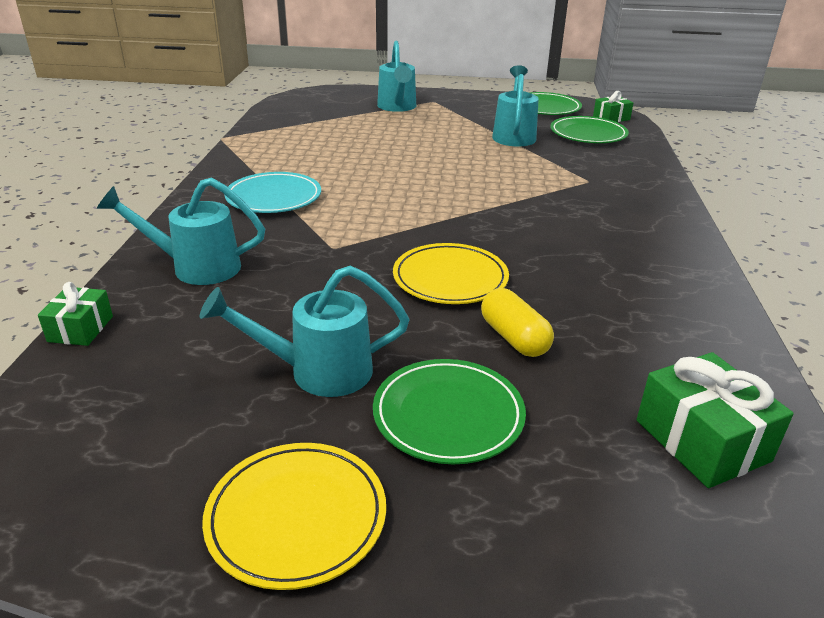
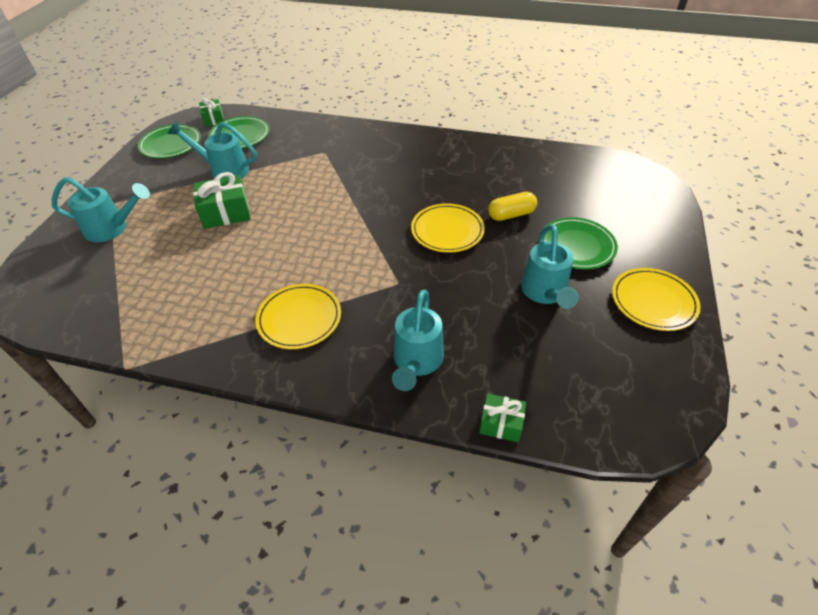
camera: 80 degrees left, 15 degrees up
(274, 197) = (299, 318): turquoise plate -> yellow plate
(702, 440) = (584, 175): green gift -> green gift (226, 213)

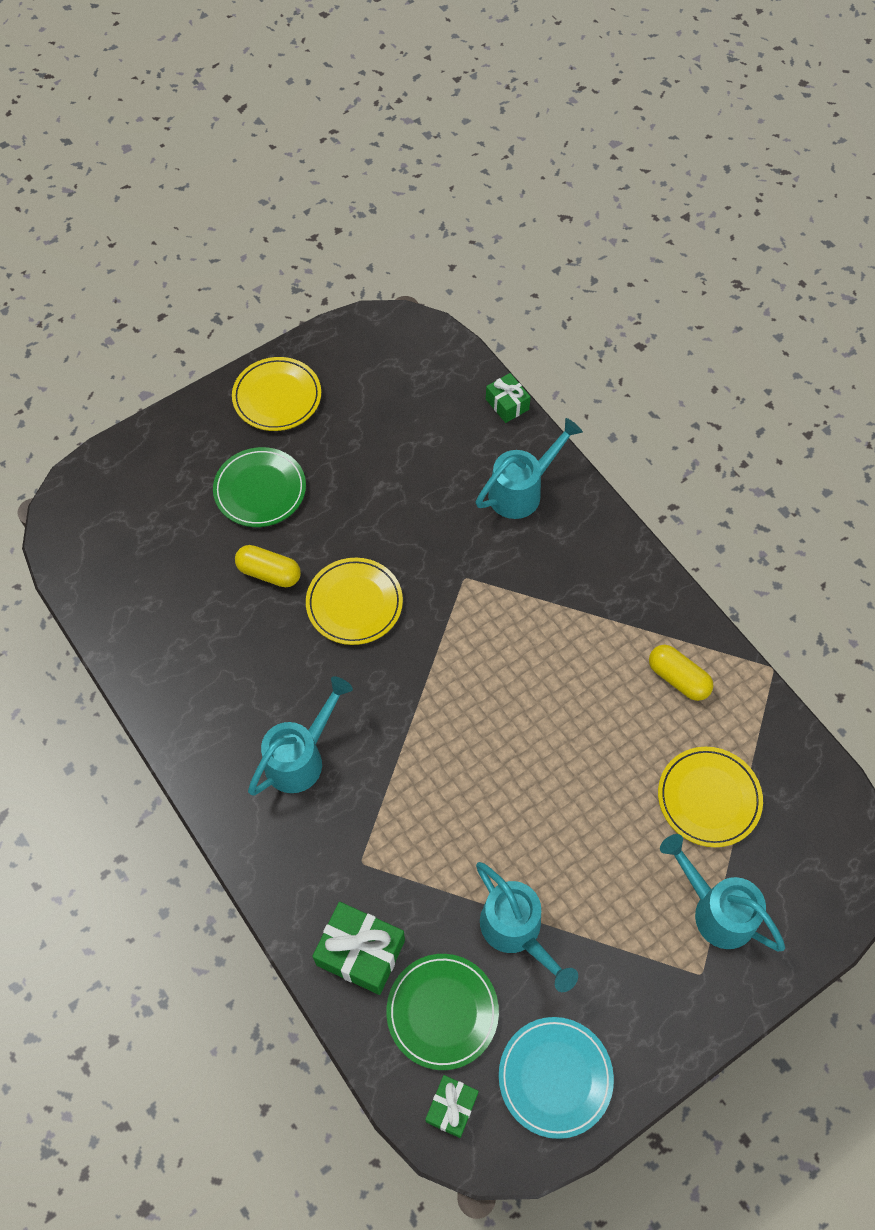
camera: 140 degrees left, 15 degrees up
(171, 144) = (555, 1077): green plate -> turquoise plate
(200, 318) = (678, 678): none -> yellow capsule
(226, 213) = (566, 830): green gift -> green gift (360, 953)
(299, 318) = (586, 606): yellow plate -> yellow plate (708, 798)
(545, 293) = (350, 469): turquoise watering can -> turquoise watering can (300, 757)

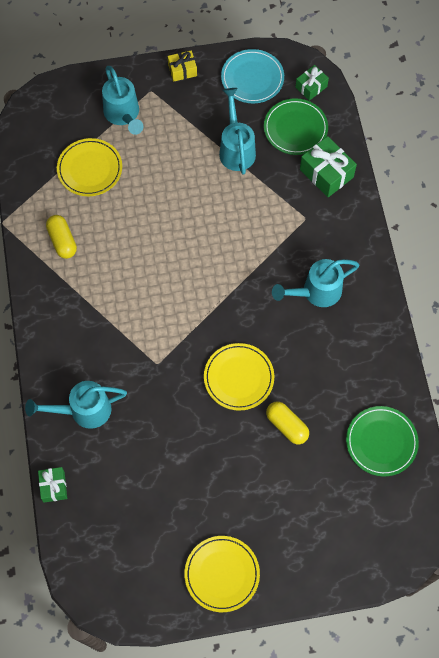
camera: 155 degrees left, 5 degrees up
(260, 490) = (267, 495): green plate -> green plate (381, 442)
(674, 1037) = (182, 70): none -> yellow gift

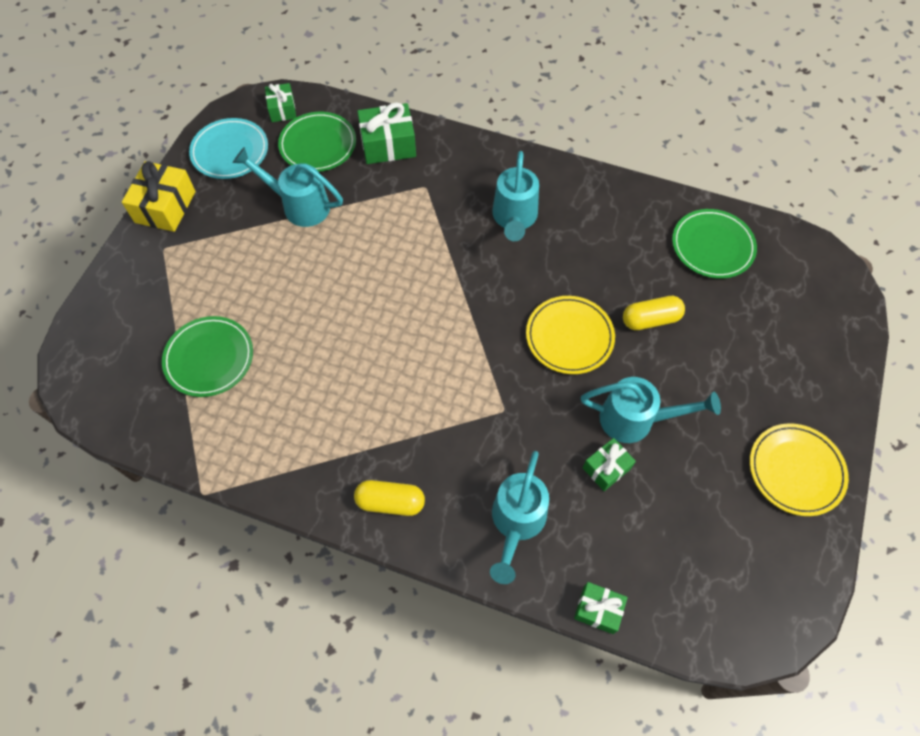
camera: 60 degrees left, 5 degrees down
(62, 241) = (279, 435): yellow capsule -> yellow capsule (390, 502)
(90, 169) = (209, 358): yellow plate -> green plate
(123, 115) = (170, 289): turquoise watering can -> turquoise watering can (635, 419)
(152, 448) = (606, 468): none -> green gift
(182, 70) = (165, 207): yellow gift -> yellow gift, size x1.64

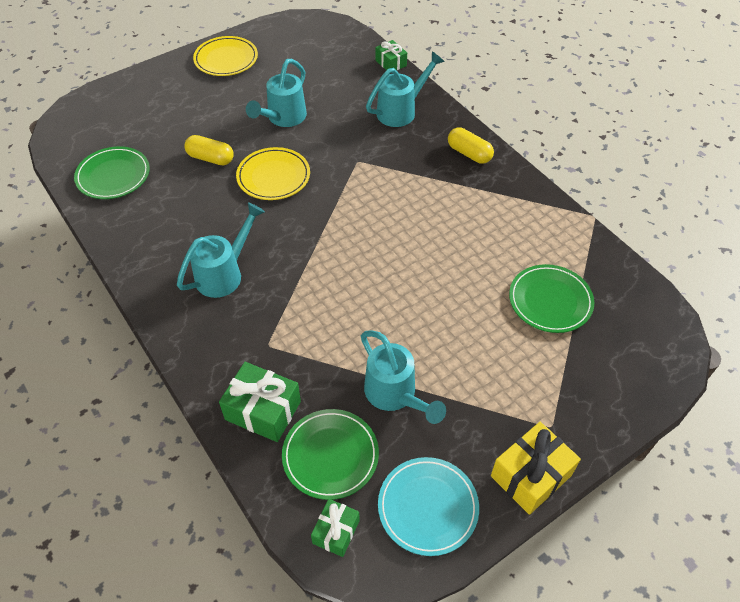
camera: 145 degrees left, 10 degrees down
(606, 468) = (325, 107): green gift -> none
(635, 419) = (283, 118): turquoise watering can -> turquoise watering can turned 105 degrees counterclockwise

